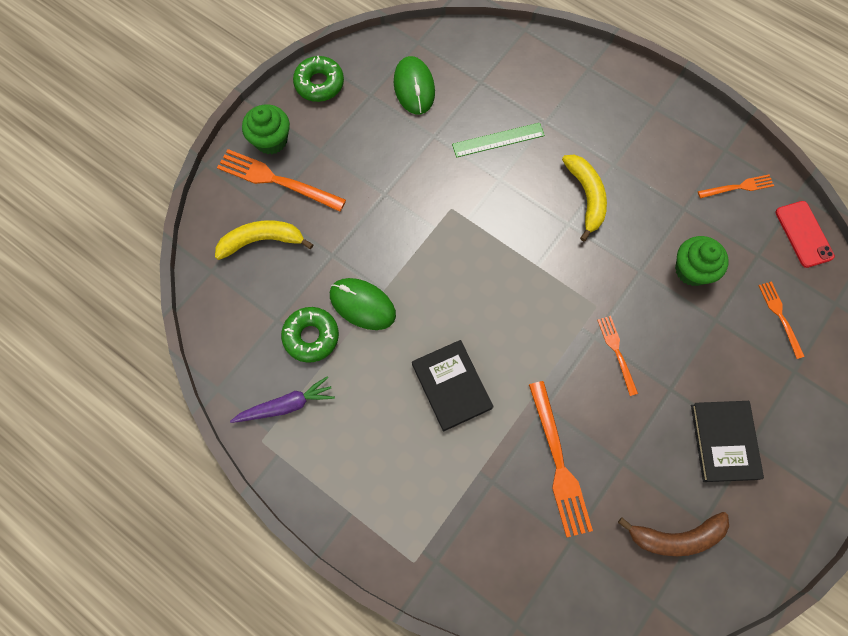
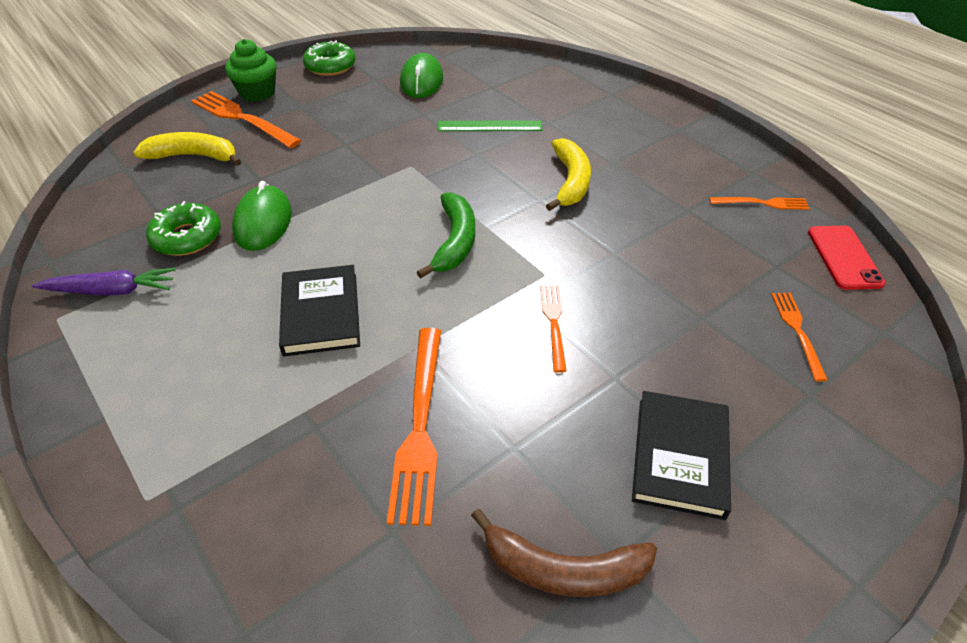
camera: 15 degrees right, 25 degrees down
(362, 305) = (263, 222): green mouse -> green mouse turned 45 degrees clockwise
(520, 289) = (455, 242): none -> green banana
(692, 270) = (682, 264): green cupcake -> none

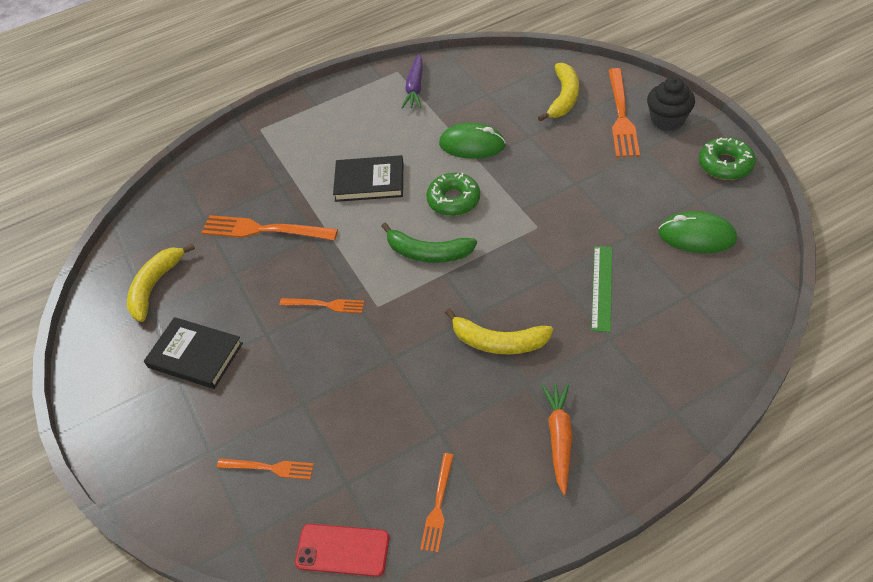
camera: 105 degrees right, 5 degrees up
(187, 237) = (461, 110): green donut -> green donut (453, 200)
(242, 118) = (621, 116): orange fork -> orange fork turned 135 degrees clockwise
(257, 93) = (667, 120): green cupcake -> black cupcake
(563, 569) = (155, 286): brown banana -> yellow banana
(661, 143) = (559, 438): none -> orange carrot

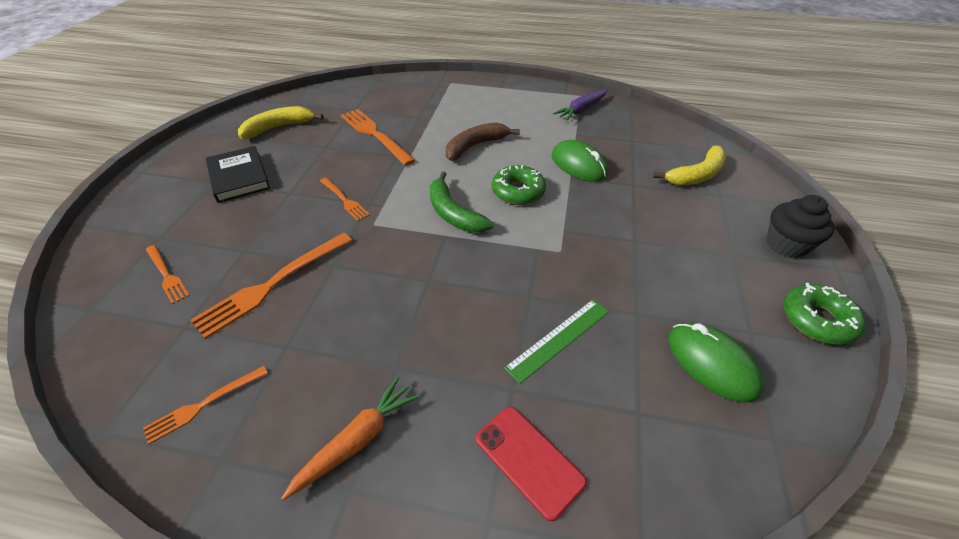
camera: 35 degrees right, 5 degrees down
(342, 550) = (110, 374): red phone -> red phone (529, 460)
(369, 182) = (475, 146): black book -> brown banana
(498, 342) = (417, 314): yellow banana -> none
(621, 116) = (739, 216): orange fork -> orange fork (272, 285)

